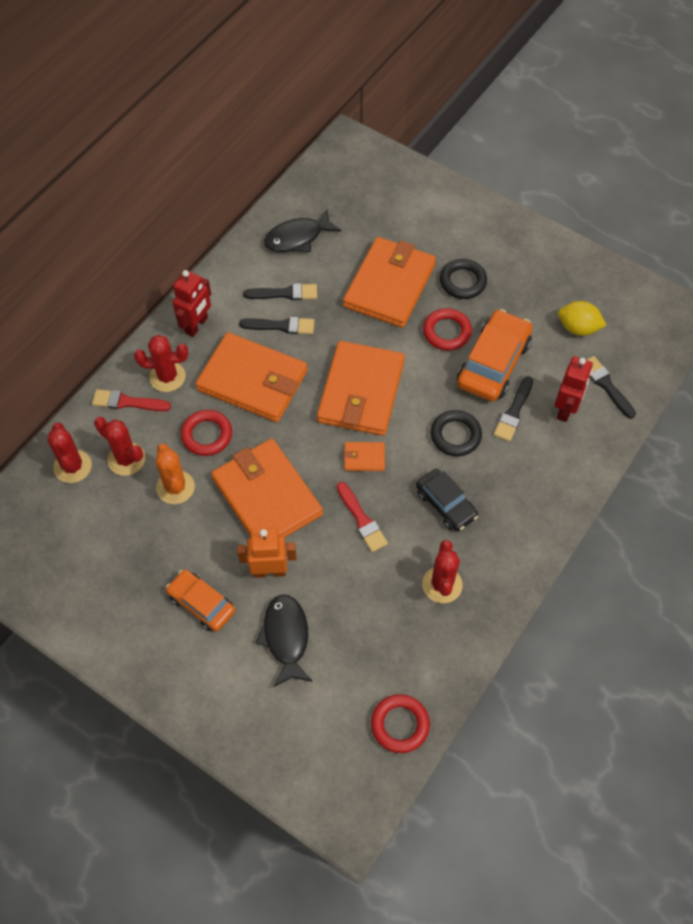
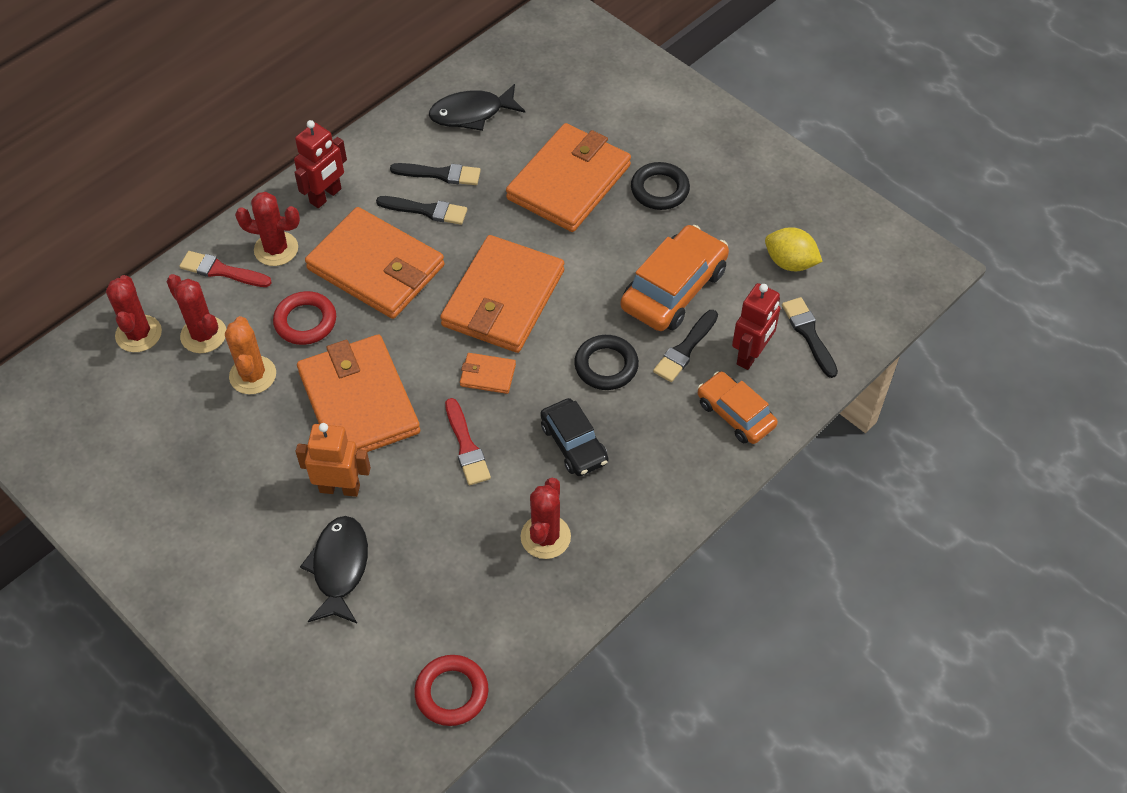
camera: 10 degrees right, 5 degrees down
(201, 604) = (248, 513): orange car -> orange car (735, 414)
(447, 332) = (625, 245): red ring -> none

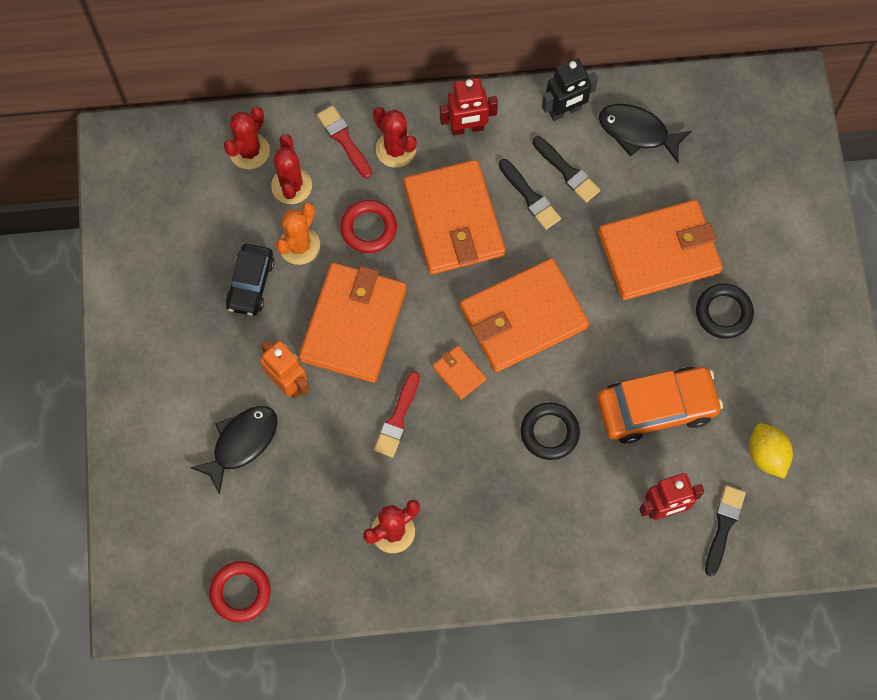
camera: 40 degrees right, 15 degrees up
(398, 135) = (565, 111): none -> black robot
(574, 444) = (473, 476): black car -> black car (251, 283)
(685, 349) = (619, 464): black brush -> none
(735, 414) = (608, 546): orange car -> none

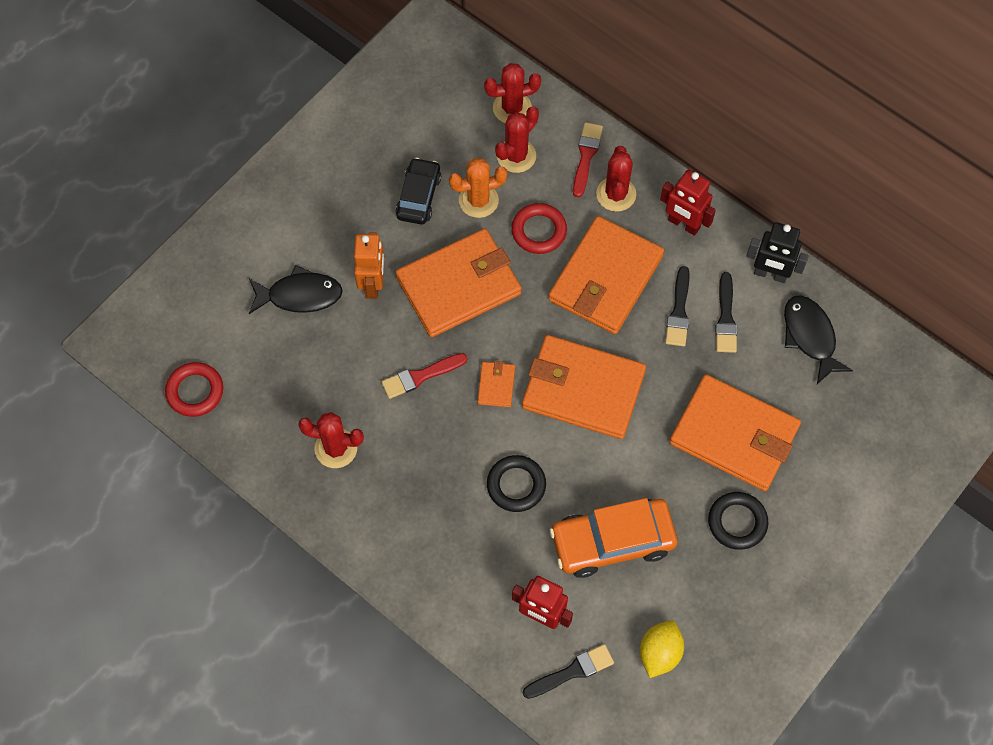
camera: 45 degrees right, 5 degrees down
(251, 283) = (418, 196): black car -> black car turned 135 degrees clockwise
(656, 408) = (612, 541): orange car -> orange car turned 135 degrees clockwise

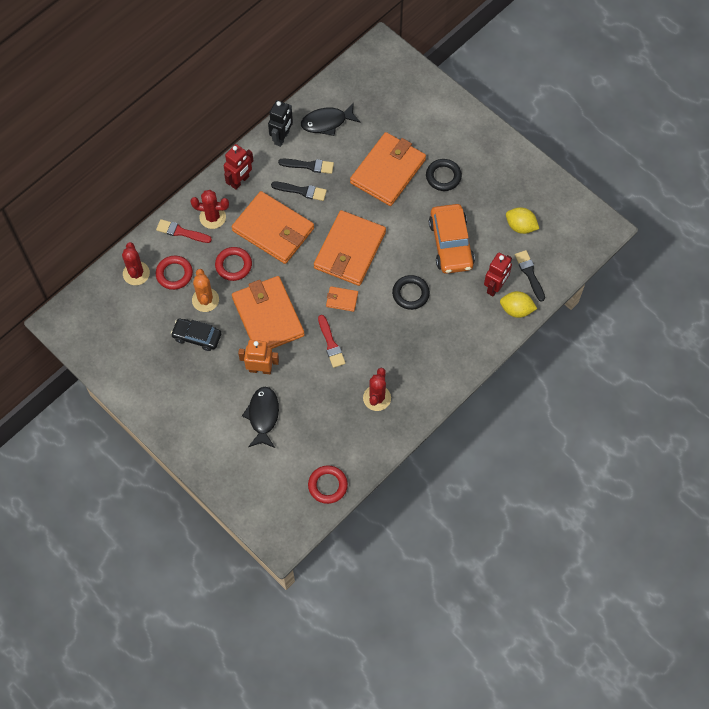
camera: 85 degrees left, 0 degrees up
(503, 652) = (516, 310): none -> yellow lemon
(516, 156) = (174, 274): red cactus -> red ring

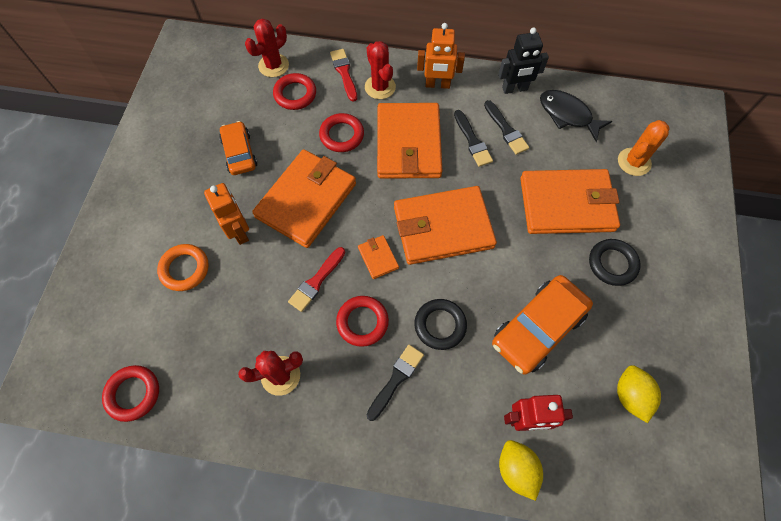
camera: 55 degrees right, 0 degrees up
(197, 337) = (239, 153): black car -> orange car
(205, 300) = (286, 135): orange cactus -> orange cactus (634, 162)
(240, 181) = (437, 85): red robot -> orange robot
(263, 416) = (185, 269): black fish -> orange ring
(377, 334) = (362, 322): none -> red ring
(529, 274) = (578, 452): black brush -> black brush (396, 379)

